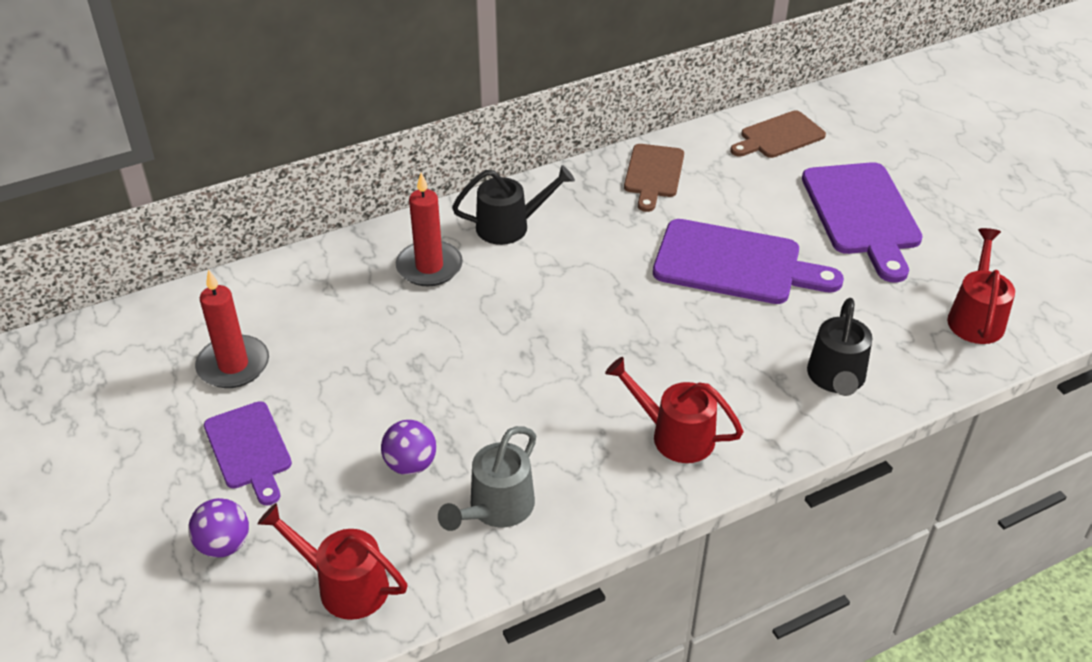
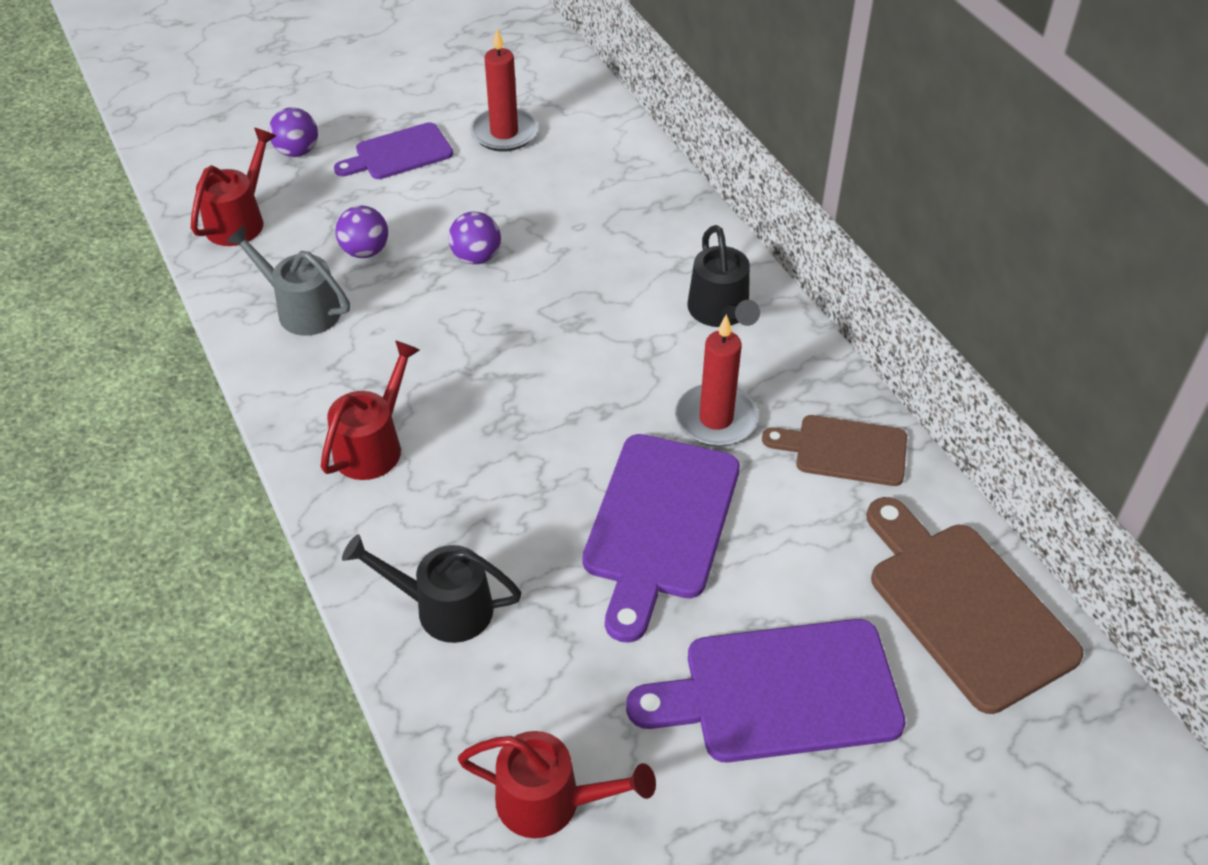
camera: 90 degrees right, 5 degrees up
(428, 378) = (476, 257): none -> purple ball
(429, 267) = (646, 250): red candle -> red candle (716, 419)
(779, 136) = (965, 607): brown cutting board -> brown cutting board, size x1.63

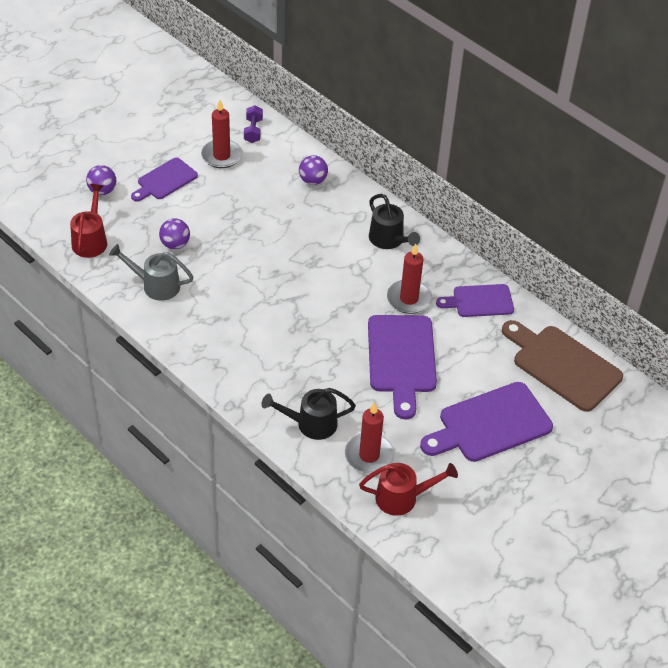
camera: 20 degrees left, 0 degrees up
(374, 444) = (234, 351): red watering can -> none
(476, 257) = (241, 235): purple ball -> purple ball (313, 180)
(523, 697) = (369, 455): none -> red candle
(570, 105) = (253, 131): none -> purple dumbbell
(844, 450) = (479, 301): brown cutting board -> purple cutting board

